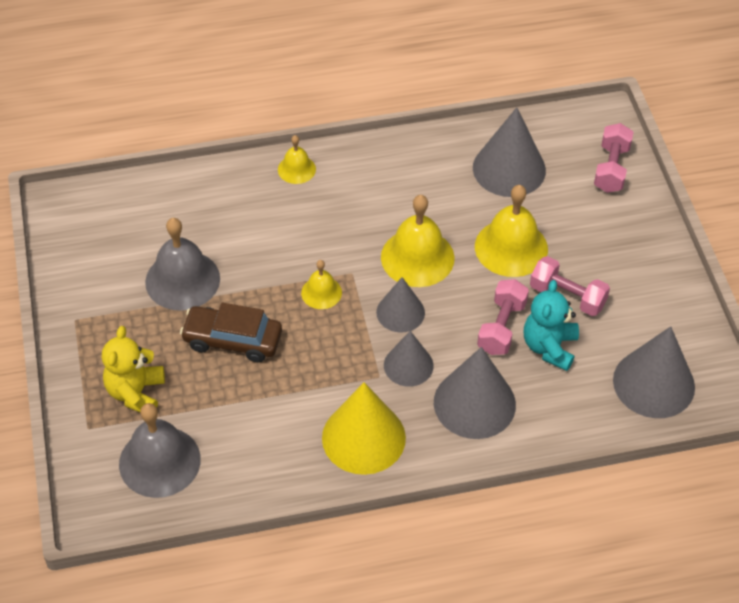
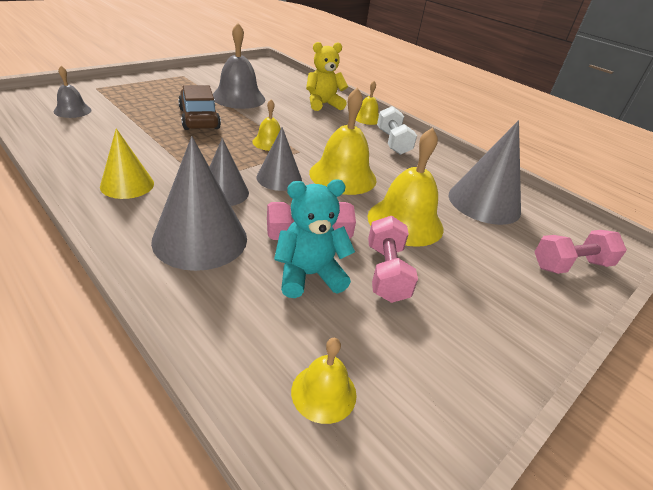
camera: 55 degrees right, 15 degrees down
(136, 392) = (133, 96): yellow teddy bear -> yellow teddy bear (323, 104)
(159, 461) = (72, 110): grey bell -> grey bell, size x0.54
(363, 437) = (127, 185): yellow cone -> yellow cone, size x0.62
(366, 176) = (393, 142): none -> white dumbbell
(653, 383) = (324, 392): grey cone -> yellow bell

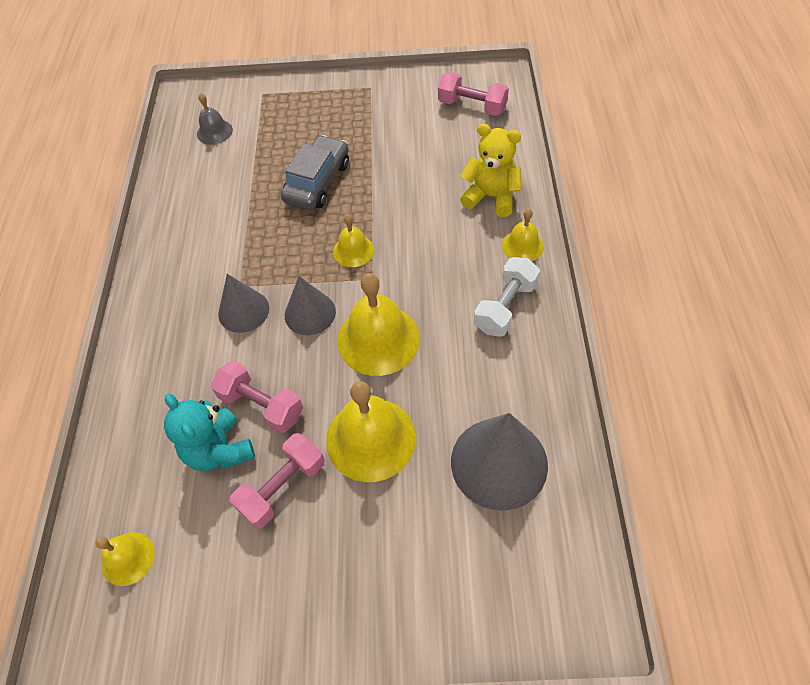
camera: 50 degrees right, 20 degrees up
(127, 185) = (178, 265): yellow cone -> none
(199, 119) = (317, 182): brown car -> grey car
(200, 239) = (177, 361): grey cone -> none
(238, 98) = (395, 152): grey bell -> none
(309, 275) = (219, 450): turquoise teddy bear -> turquoise teddy bear turned 150 degrees counterclockwise
(570, 265) = (484, 604): pink dumbbell -> pink dumbbell (472, 106)

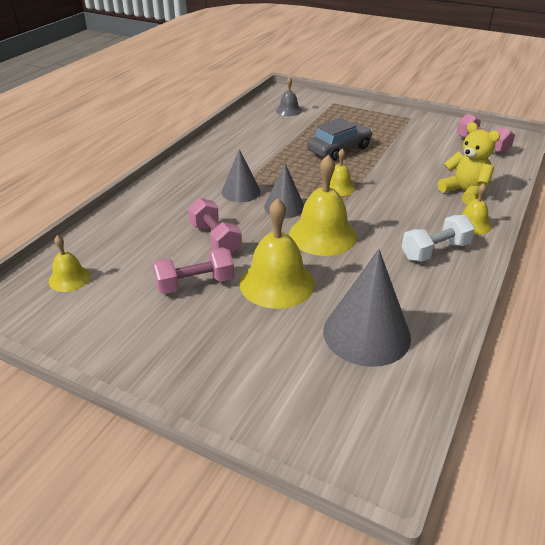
camera: 25 degrees right, 20 degrees down
(219, 450) = (169, 250): turquoise teddy bear -> none

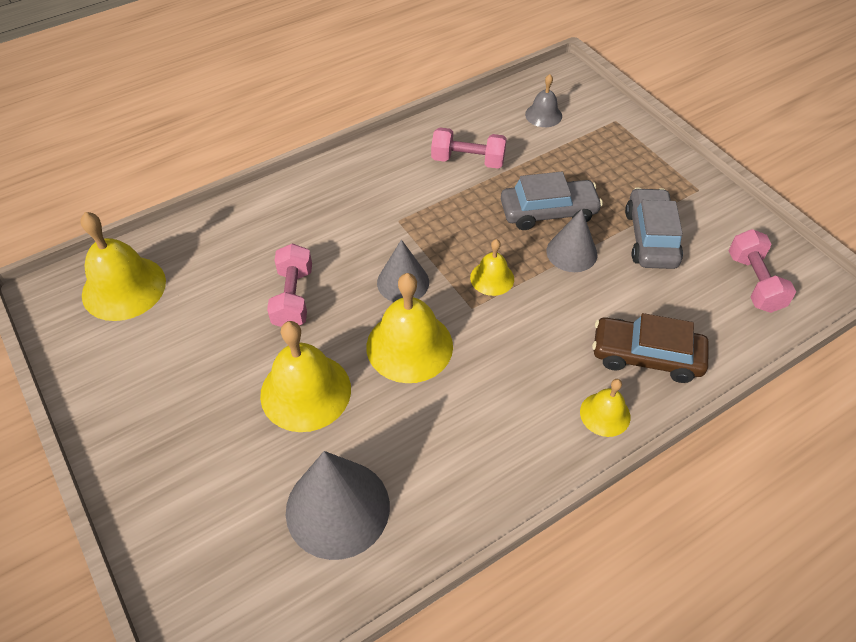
camera: 30 degrees right, 15 degrees up
(69, 278) = (124, 287): yellow bell -> yellow bell, size x1.84
(195, 284) = (227, 352): pink dumbbell -> pink dumbbell (468, 161)
(241, 192) = (374, 236): grey cone -> grey cone (571, 252)
(408, 143) = (650, 238): none -> grey car
(435, 251) = (517, 433): white dumbbell -> none
(465, 192) = (646, 356): yellow teddy bear -> brown car

